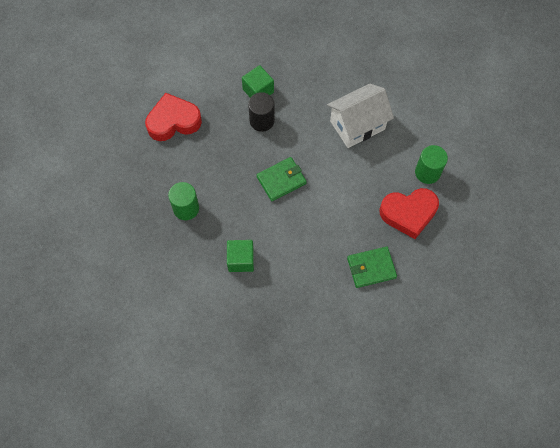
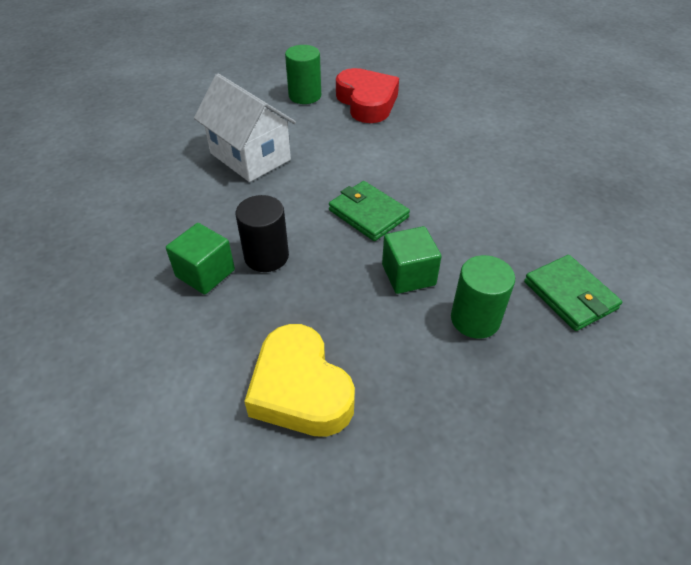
camera: 105 degrees left, 20 degrees down
(173, 121) = (300, 389): red heart -> yellow heart
(241, 260) = (520, 231): green cube -> green cube (408, 275)
(371, 268) = (453, 119): green wallet -> green wallet (570, 295)

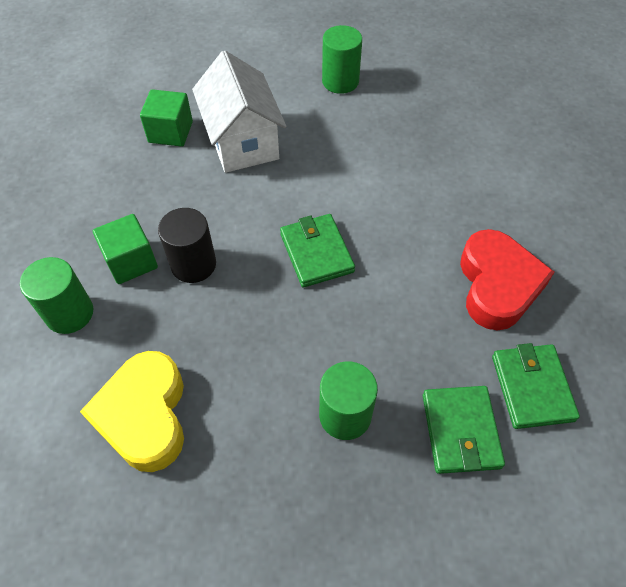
camera: 25 degrees right, 10 degrees up
(169, 335) = (69, 313): none -> green cylinder
(367, 102) = (401, 110): red heart -> red heart (497, 285)
(408, 275) = (312, 338): green cube -> green cube (170, 132)
(597, 247) = (532, 388): none -> green wallet

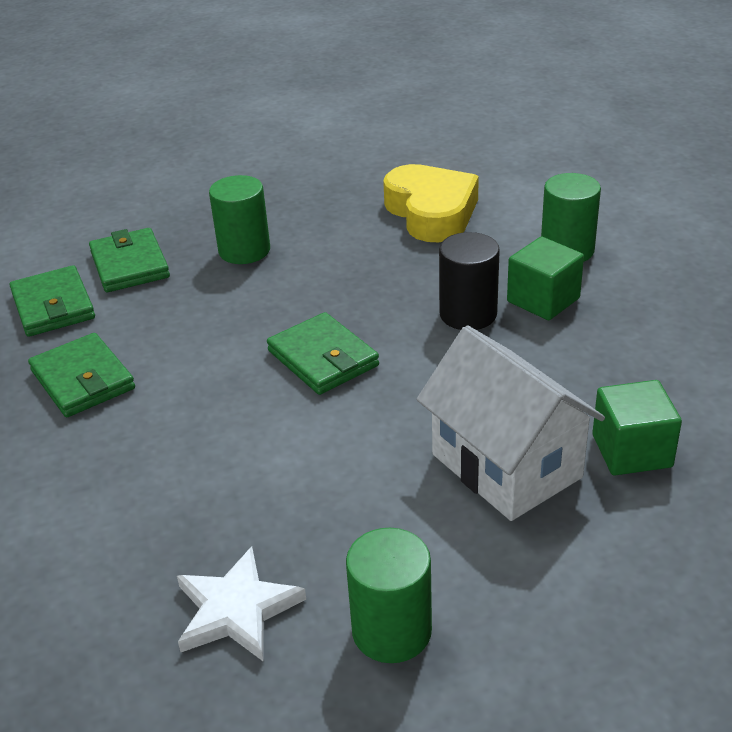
camera: 165 degrees right, 20 degrees down
(409, 106) = (236, 610): none -> white star
(497, 285) = (83, 380): red heart -> green wallet

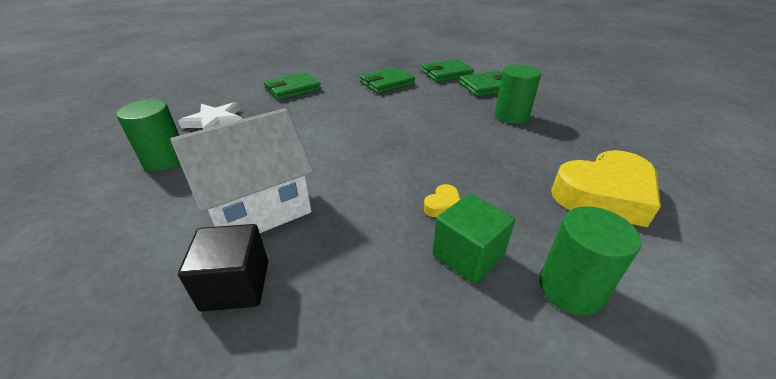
camera: 90 degrees right, 0 degrees up
(323, 358) = (393, 142): green wallet -> green wallet (293, 89)
(468, 314) = (443, 205): black cylinder -> yellow heart
(631, 451) = (236, 285): green cube -> black cube

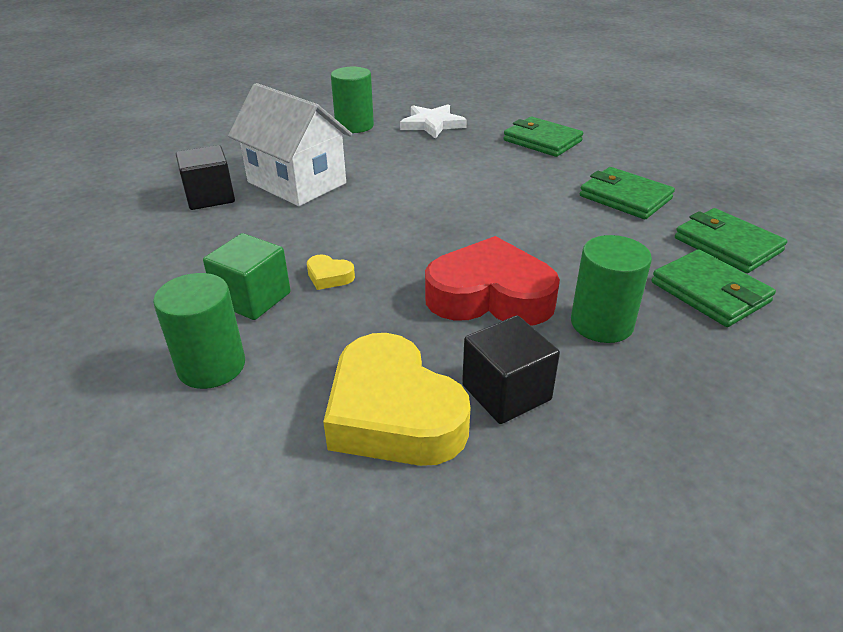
camera: 75 degrees right, 0 degrees up
(481, 142) = (490, 296): none -> red heart
(574, 153) = (506, 392): none -> black cube

